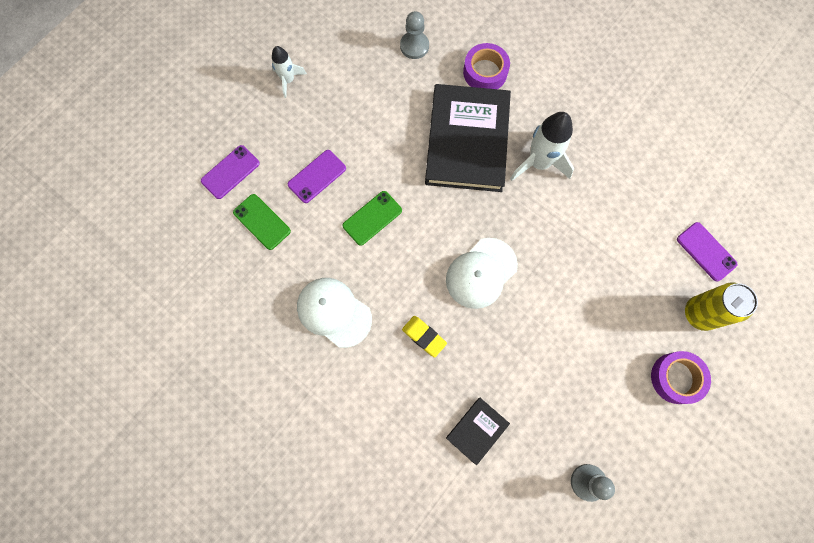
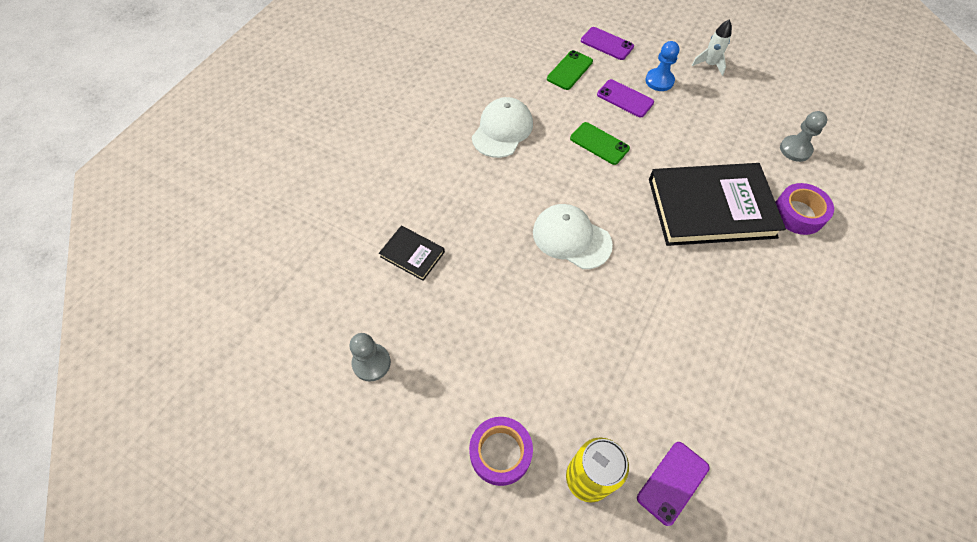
camera: 80 degrees right, 15 degrees down
(300, 135) = (659, 81): none -> blue pawn
(424, 336) = (495, 199): yellow eraser -> none
(539, 163) = (714, 277): white rocket -> none

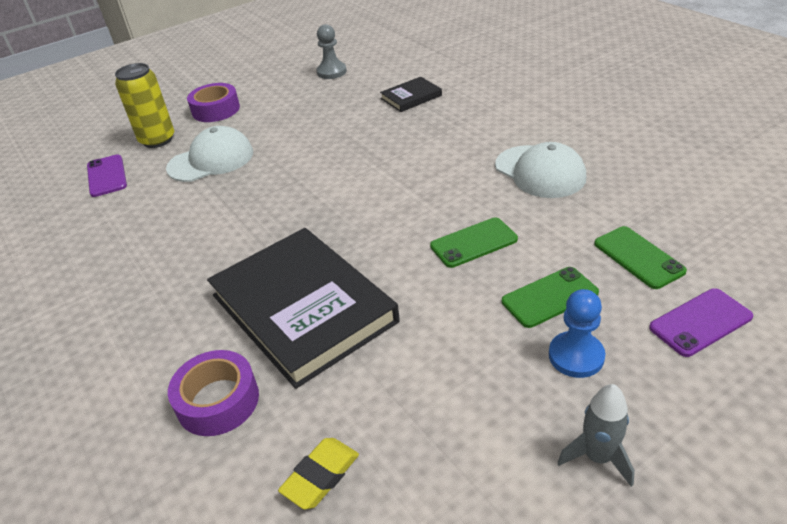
camera: 120 degrees right, 20 degrees down
(571, 238) = (355, 184): white cap -> white cap (211, 160)
(625, 98) = (550, 297): purple phone -> green phone
(709, 64) = (597, 457): white rocket -> grey rocket
(711, 207) = (303, 308): black book -> black book turned 60 degrees counterclockwise
(795, 149) = (321, 476): grey pawn -> yellow eraser

